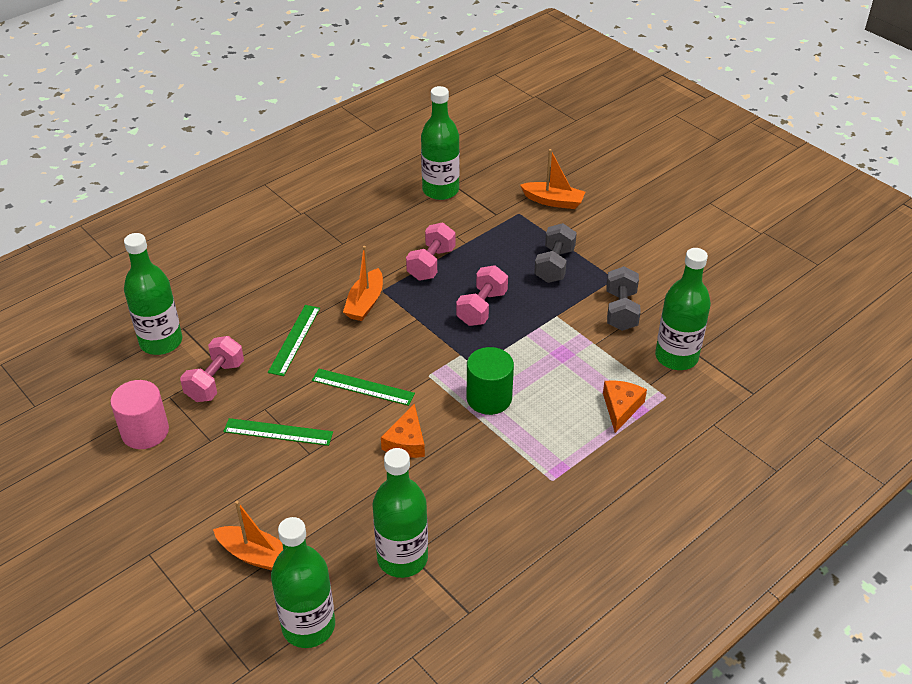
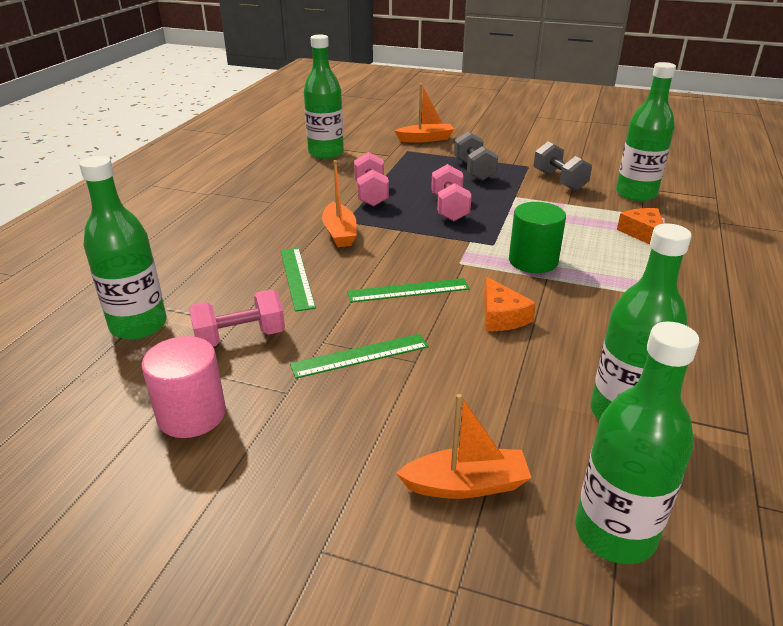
camera: 30 degrees left, 10 degrees down
(215, 381) = (240, 338): pink dumbbell -> pink dumbbell turned 75 degrees clockwise

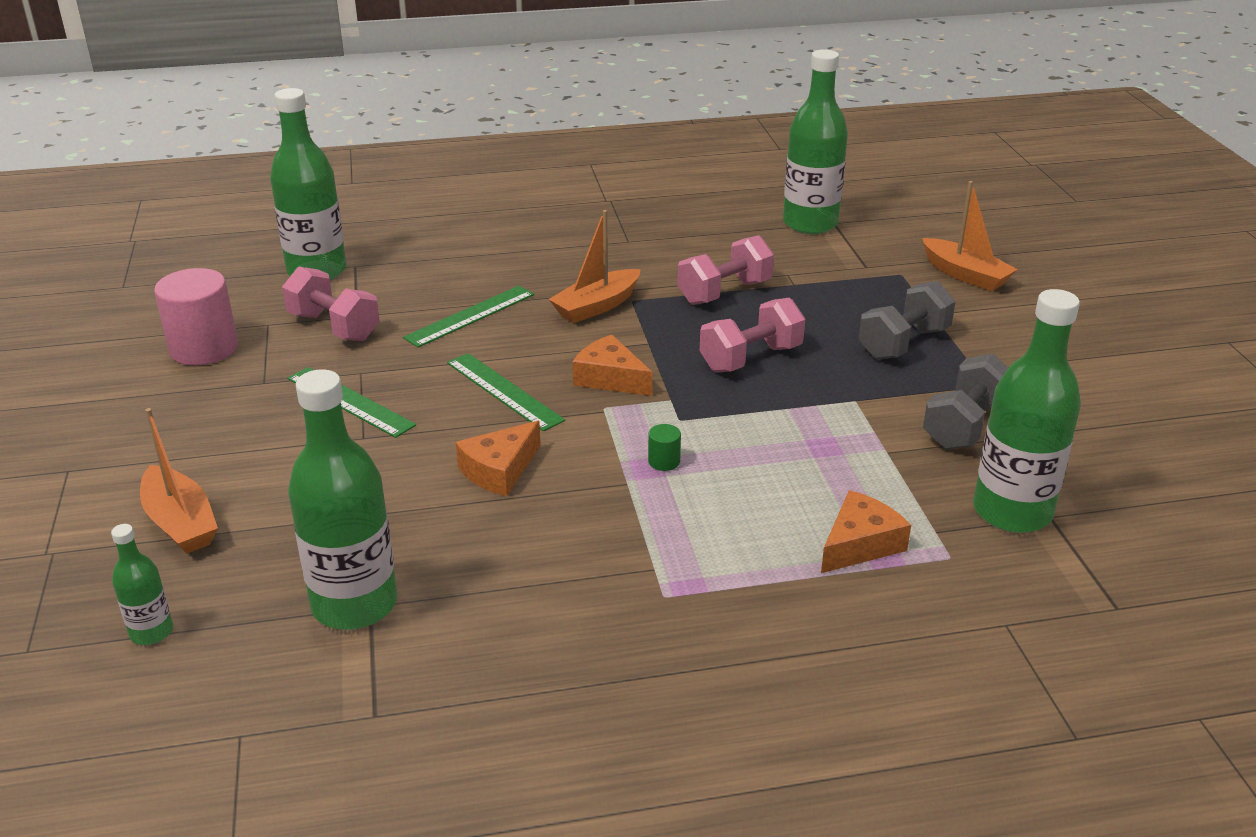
camera: 60 degrees right, 0 degrees up
(429, 252) = (610, 378): none -> orange cheese
(533, 261) = (664, 461): green cylinder -> green cylinder, size x0.42
(615, 533) = (151, 632): green bottle -> green bottle, size x0.48

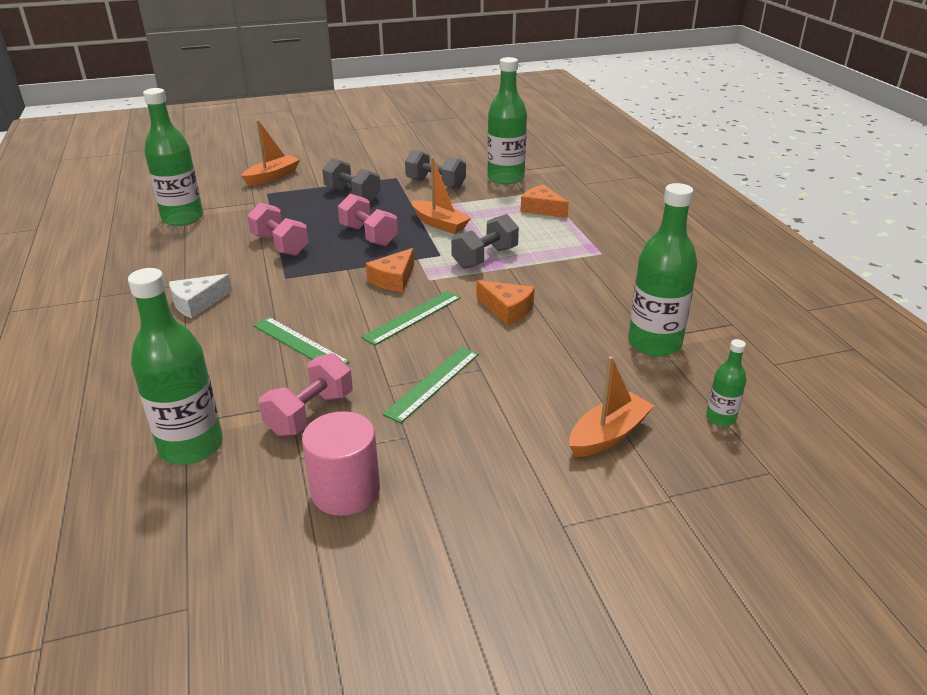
camera: 95 degrees left, 0 degrees up
(580, 252) = (197, 303): none -> white cheese
(597, 306) = (292, 290): orange boat -> orange boat (439, 224)
(664, 461) = (485, 258): green cylinder -> grey dumbbell

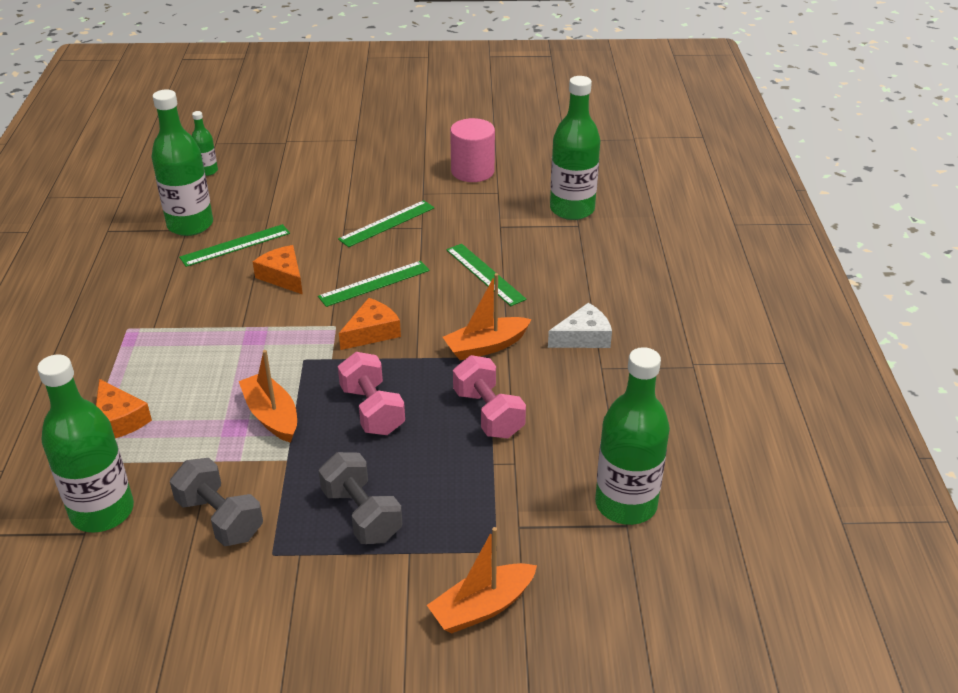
camera: 165 degrees left, 5 degrees up
(310, 413) = (486, 217): pink dumbbell -> none
(485, 258) = (257, 345): grey dumbbell -> none
(583, 330) = (235, 245): none -> green ruler
(608, 435) = (290, 173): orange boat -> orange boat (486, 346)

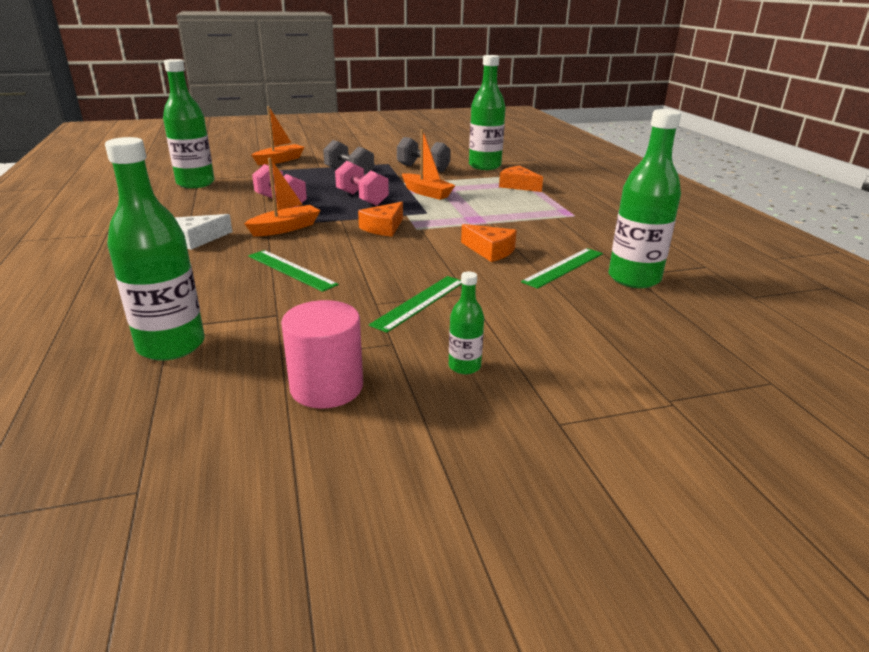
camera: 165 degrees right, 10 degrees down
(207, 171) = (710, 337): green bottle -> green bottle (464, 366)
(374, 283) = (400, 254): green ruler -> none

